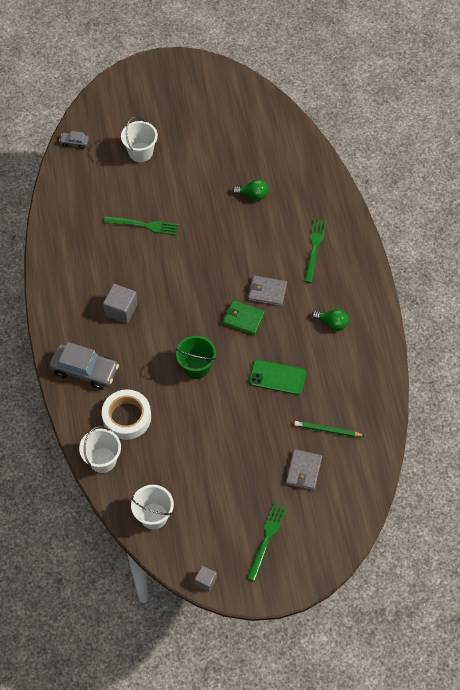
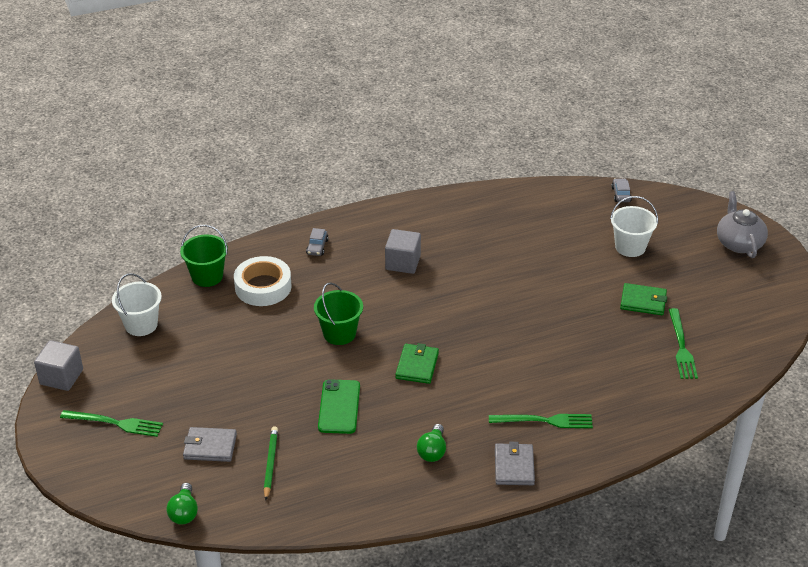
camera: 80 degrees right, 20 degrees down
(85, 370) = (317, 247): grey car -> grey car, size x0.47
(102, 460) = (207, 276): white bucket -> green bucket
(144, 225) = (525, 264): green fork -> green fork (681, 347)
(153, 84) = (739, 243): none -> grey teapot
(204, 160) = (643, 301): none -> green wallet
(205, 581) = (61, 377): grey cube -> grey cube, size x1.68
(253, 194) = (607, 352): green light bulb -> green light bulb (184, 512)
(267, 292) = (462, 383): grey wallet -> grey wallet (514, 466)

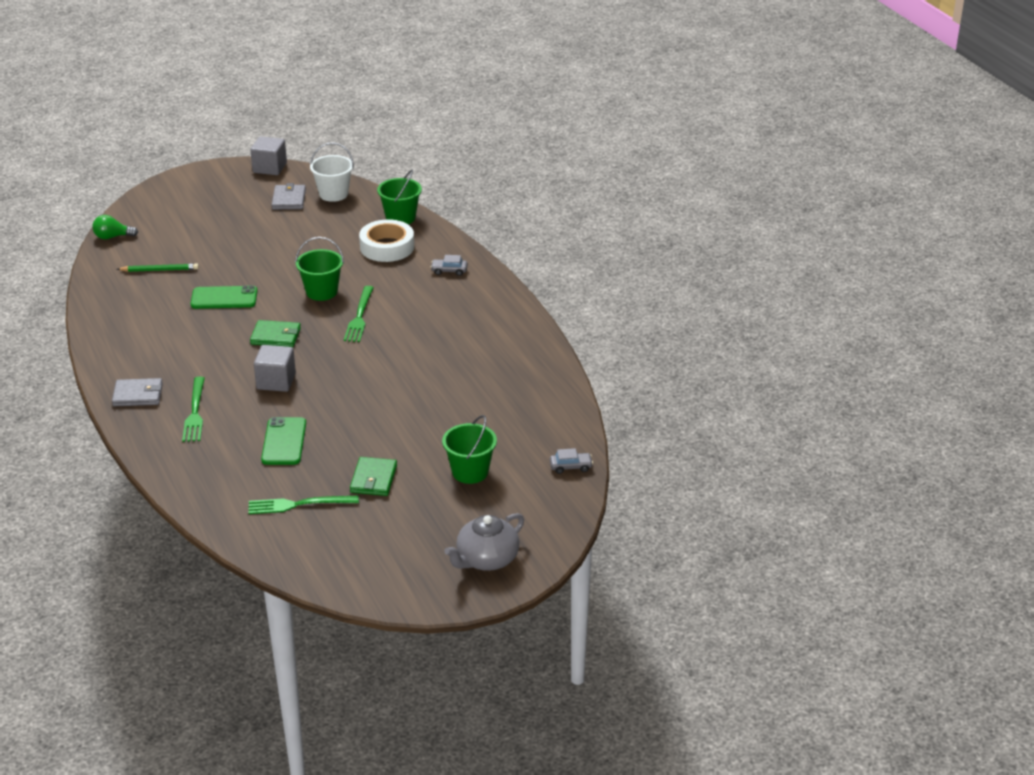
camera: 85 degrees right, 5 degrees down
(115, 423) = (214, 197): green fork -> green fork (359, 316)
(210, 447) = (183, 241): grey wallet -> grey wallet (289, 199)
(403, 263) = (428, 321): grey cube -> grey cube (276, 381)
(432, 451) = (163, 349): green light bulb -> none
(591, 357) = (284, 441): none -> green phone
(630, 247) = (470, 472): white bucket -> green bucket
(739, 243) = (486, 559): grey teapot -> grey teapot turned 150 degrees clockwise

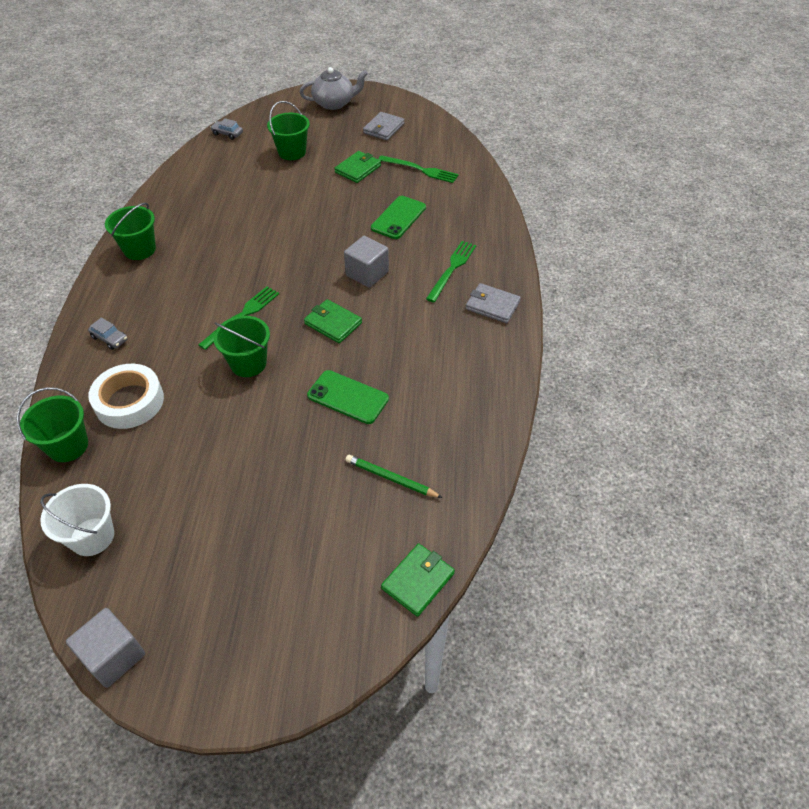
camera: 150 degrees left, 15 degrees up
(112, 237) = (418, 581): green light bulb -> green wallet
(289, 199) = (152, 553): grey wallet -> grey wallet (383, 128)
(509, 330) = (139, 249): none -> green bucket

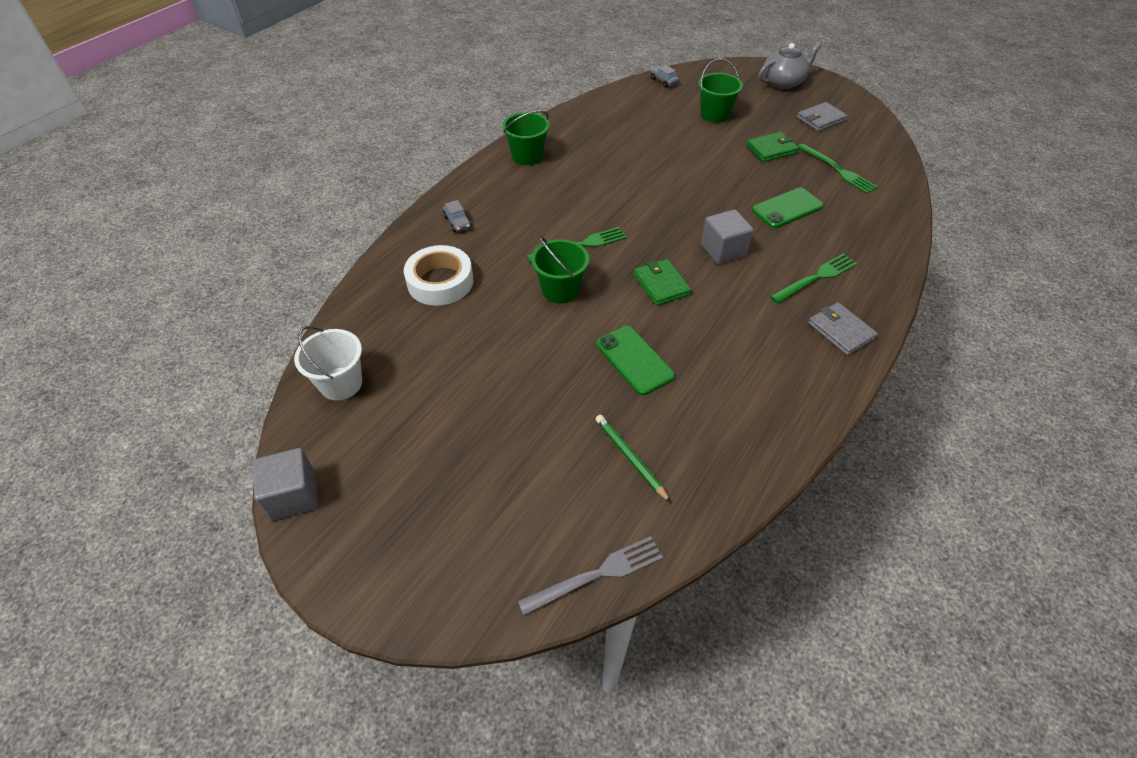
camera: 30 degrees right, 0 degrees up
(68, 446) = (370, 298): green bucket -> none
(334, 103) = (783, 82): grey teapot -> grey teapot turned 45 degrees counterclockwise
(418, 581) = (597, 574): green wallet -> grey fork

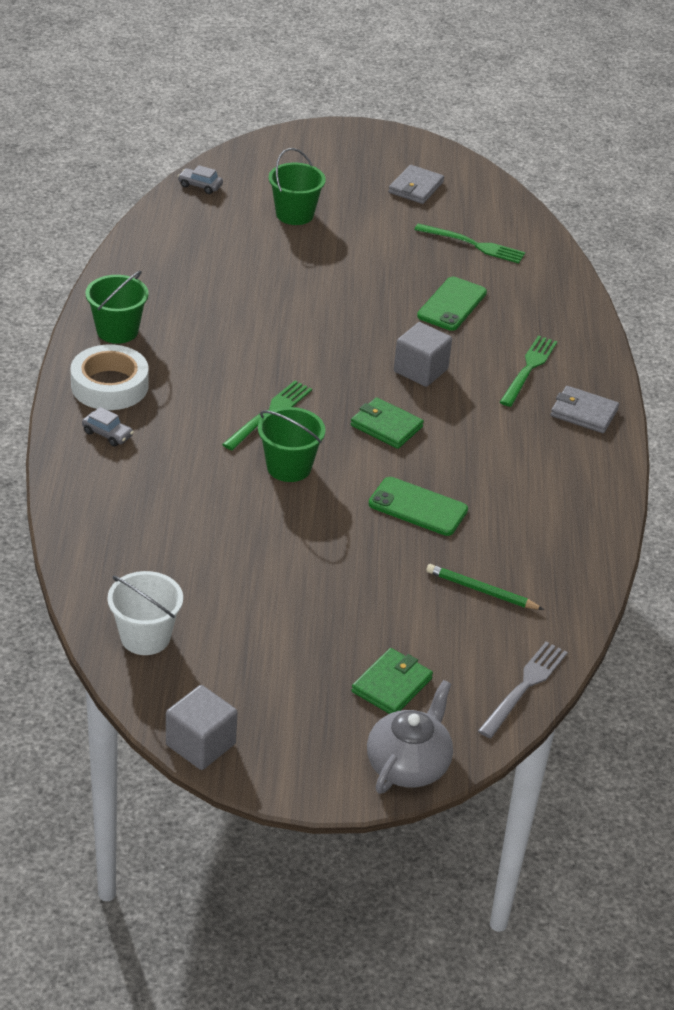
camera: 35 degrees left, 10 degrees down
(440, 282) = (151, 503): white tape -> white tape (109, 386)
(771, 149) = (388, 240): green wallet -> green wallet (392, 685)
(783, 82) = (341, 150): grey teapot -> grey teapot (408, 765)

